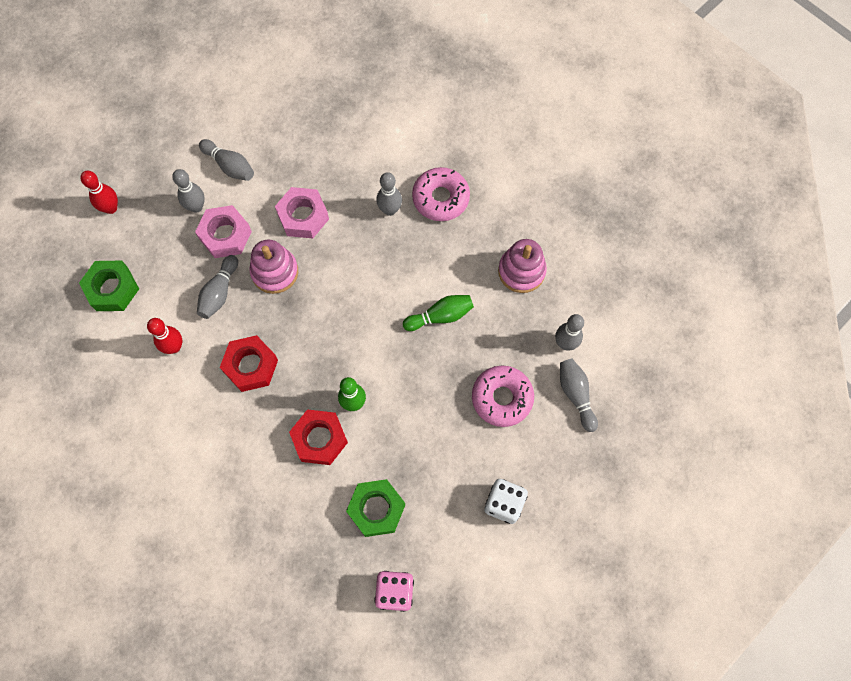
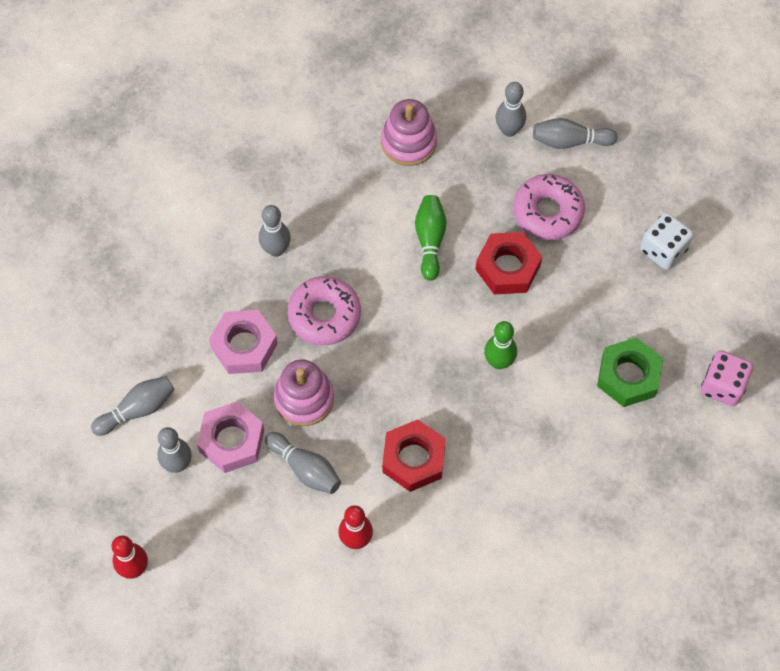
camera: 70 degrees left, 5 degrees down
(112, 289) = (249, 594): green nut -> none
(319, 439) = (528, 410): red nut -> red nut (507, 267)
(440, 198) = (284, 192): pink donut -> pink donut (324, 315)

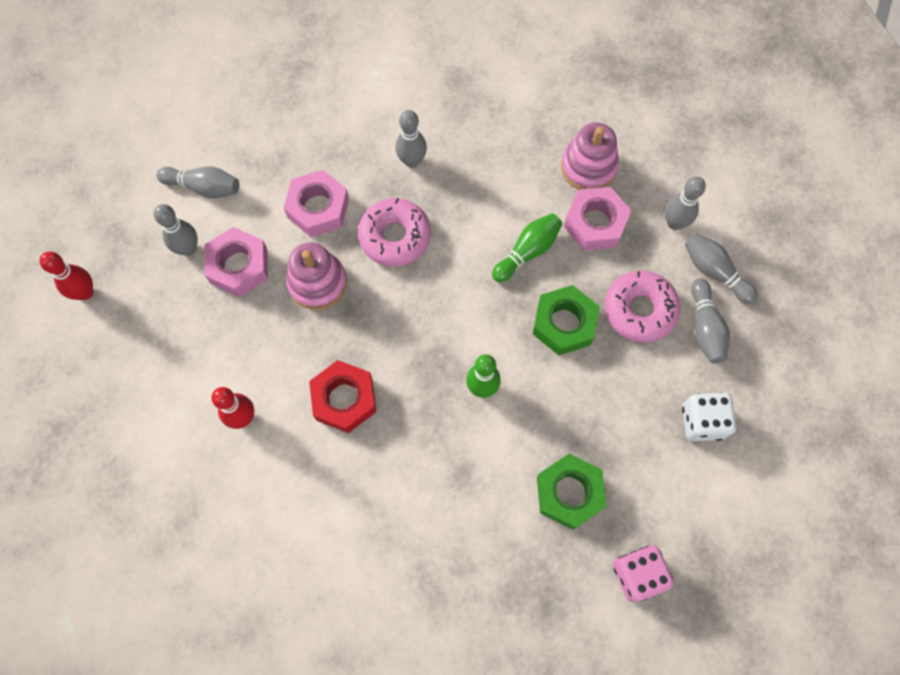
camera: 45 degrees right, 5 degrees up
(305, 468) = (265, 333): grey bowling pin -> grey bowling pin (705, 328)
(455, 178) = (595, 223): none -> pink nut
(507, 267) = (564, 324): red nut -> green nut

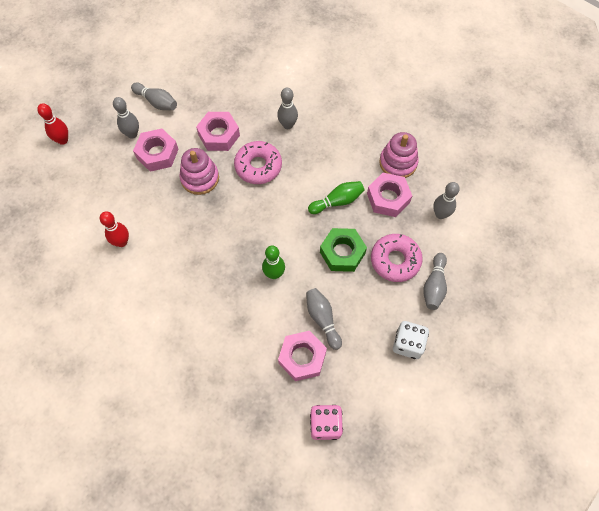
camera: 20 degrees right, 5 degrees down
(344, 399) = (186, 252): red nut -> none
(569, 493) = (302, 358): green nut -> pink nut
(714, 272) = (455, 253): grey bowling pin -> grey bowling pin (322, 319)

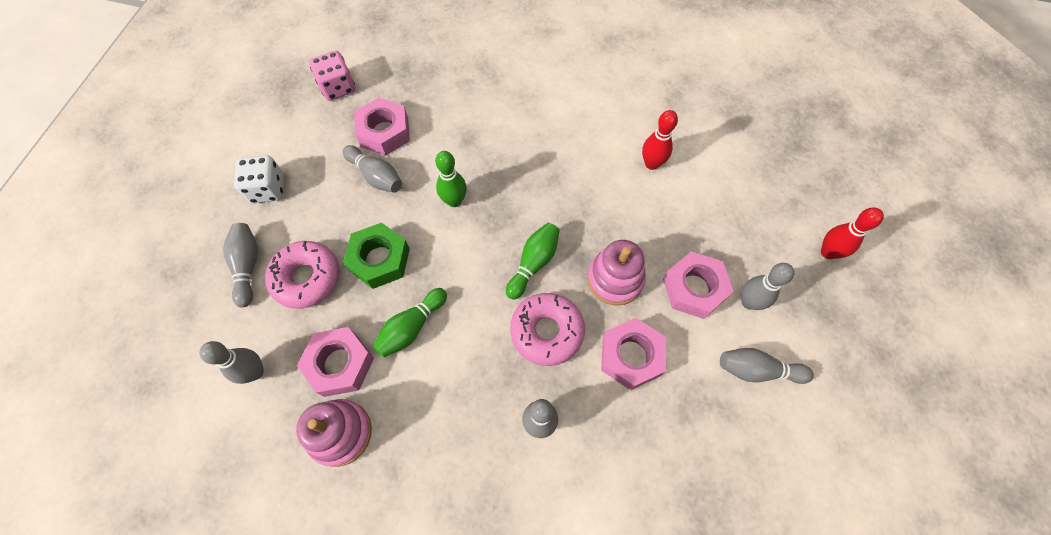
camera: 155 degrees right, 0 degrees up
(243, 208) = (533, 263): none -> green bowling pin

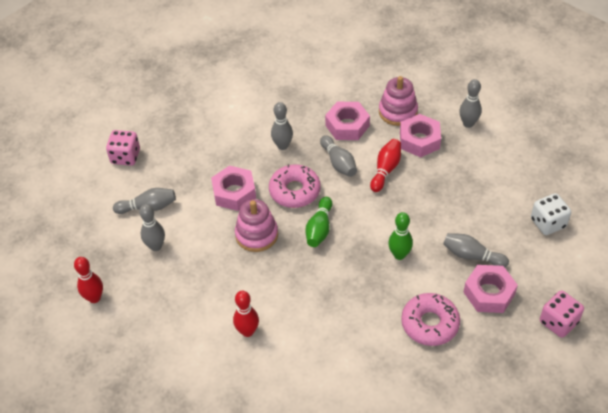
camera: 165 degrees right, 15 degrees down
(247, 266) = (519, 172): grey bowling pin -> grey bowling pin (338, 163)
(306, 278) = (474, 177): pink donut -> pink donut (430, 324)
(379, 260) = (431, 201): green nut -> none
(411, 327) = (385, 170): green bowling pin -> red bowling pin
(694, 289) = (197, 244): pink nut -> pink nut (347, 125)
(792, 486) = (125, 157): none -> pink dice

